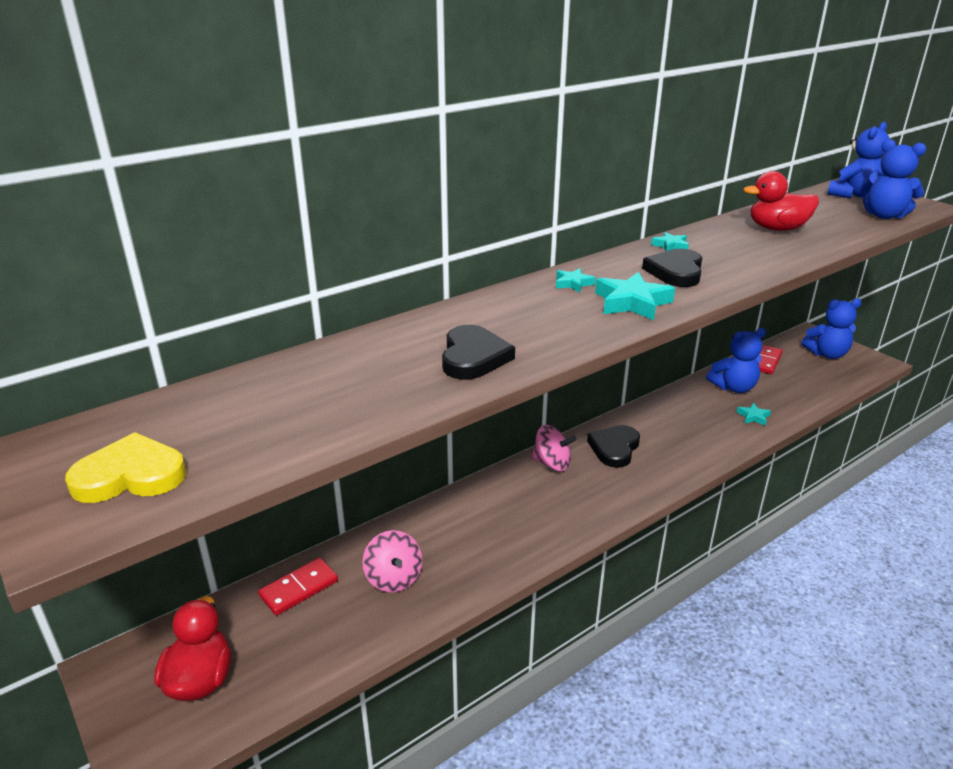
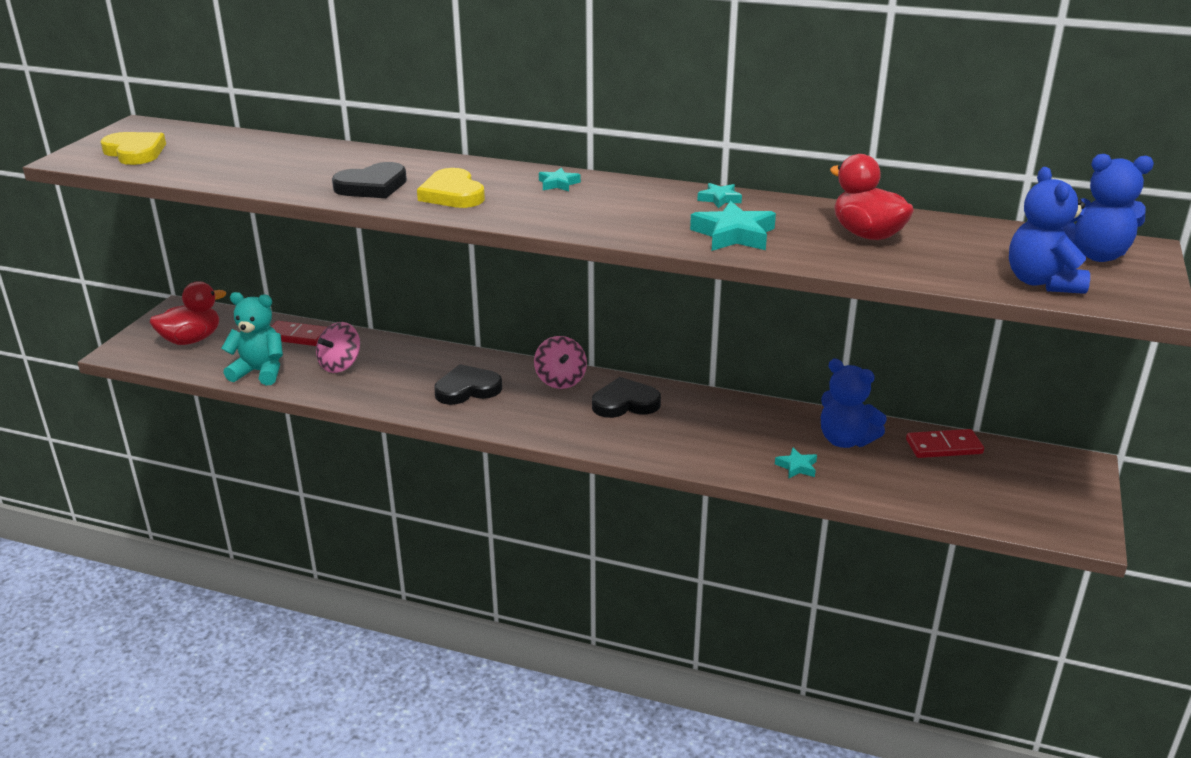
camera: 55 degrees right, 0 degrees up
(343, 643) = (260, 372): none -> turquoise teddy bear
(543, 328) = (452, 194): none -> yellow heart
(632, 302) = (549, 212): turquoise star -> turquoise star (734, 235)
(675, 272) = (651, 213): black heart -> black heart (467, 389)
(827, 354) = (1040, 488): blue teddy bear -> none

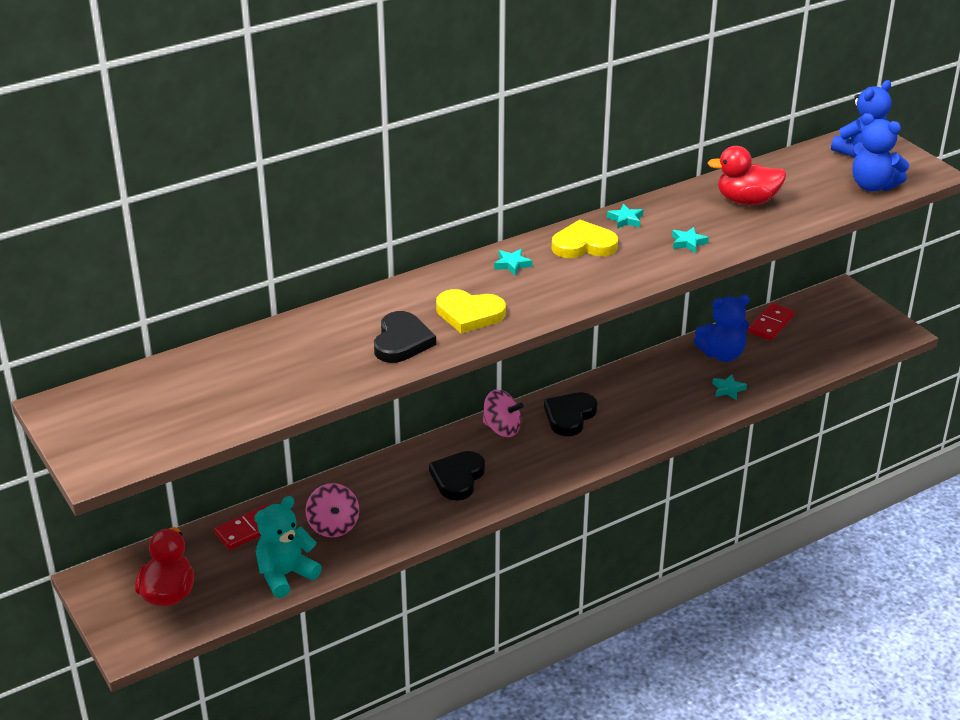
camera: 50 degrees left, 5 degrees up
(135, 152) = (136, 429): yellow heart -> yellow heart (583, 245)
(734, 235) = (688, 243): turquoise star -> turquoise star, size x0.55

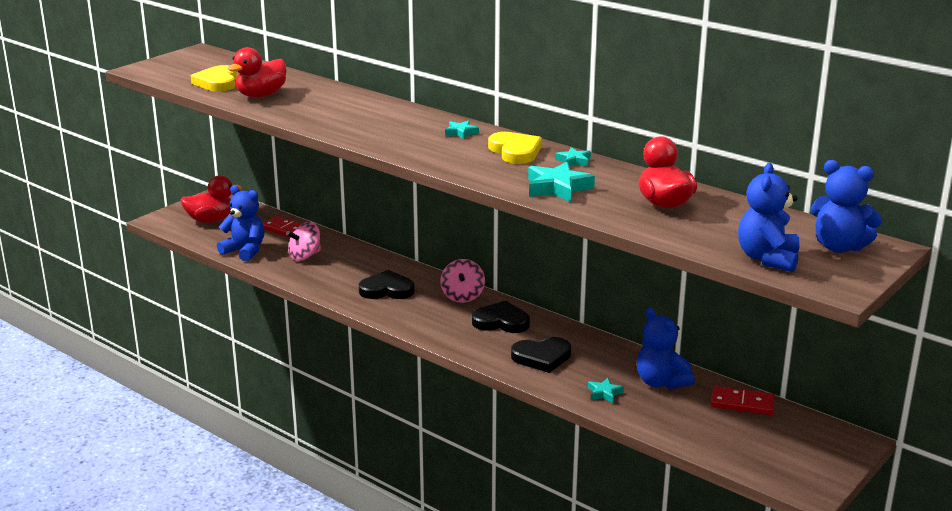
camera: 70 degrees right, 10 degrees down
(285, 575) = (245, 251): turquoise teddy bear -> blue teddy bear
(293, 377) = (261, 95): none -> red duck
(402, 341) = (325, 116): black heart -> black heart (542, 357)
(469, 314) = (376, 129): yellow heart -> yellow heart (217, 82)
(688, 243) = (557, 188): turquoise star -> turquoise star, size x1.83

